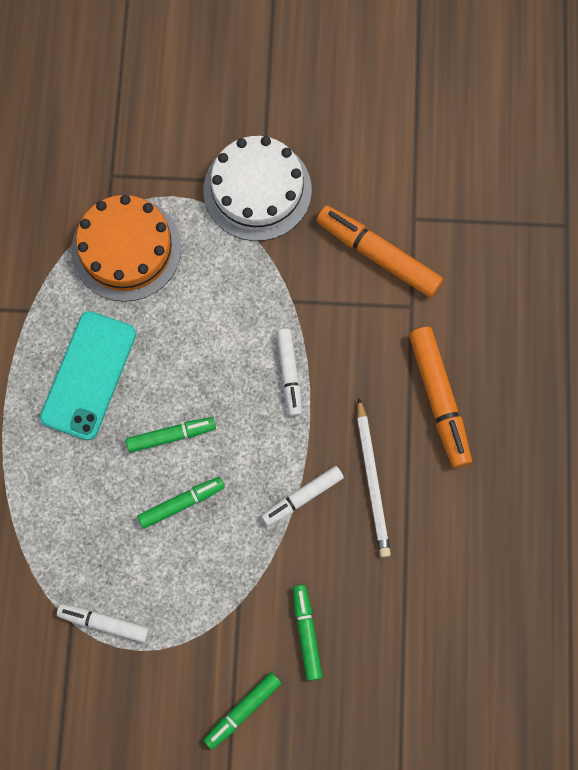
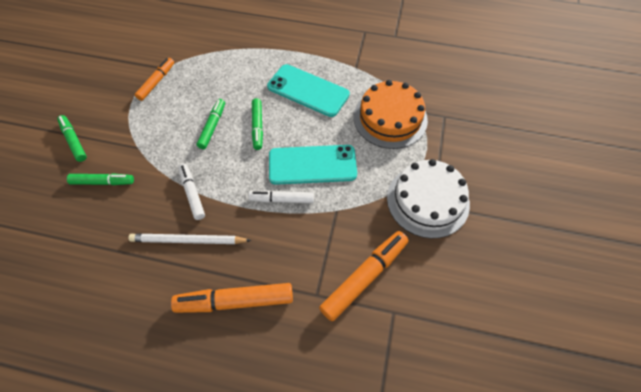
camera: 100 degrees right, 15 degrees down
(104, 623) = (156, 82): white marker -> orange marker
(181, 503) = (212, 126): green marker -> green marker turned 150 degrees counterclockwise
(226, 344) = (312, 165): none -> turquoise phone

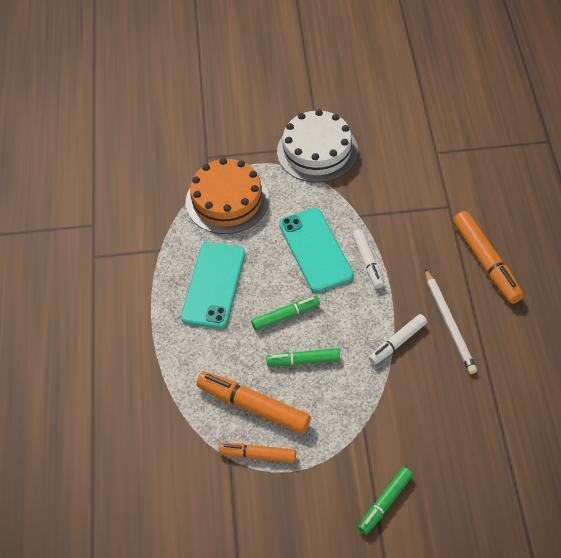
camera: 105 degrees left, 5 degrees down
(103, 182) = (424, 437): green marker -> none
(364, 277) = (416, 178): orange marker -> orange marker (253, 406)

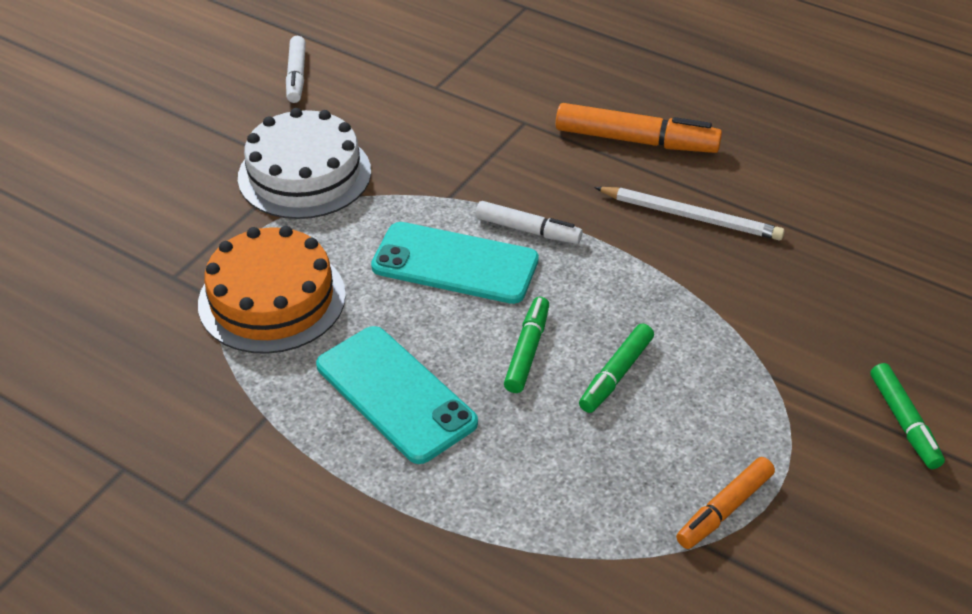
camera: 55 degrees left, 10 degrees down
(253, 406) = (640, 468): orange marker -> none
(397, 342) = (675, 274): white marker -> white marker (296, 76)

